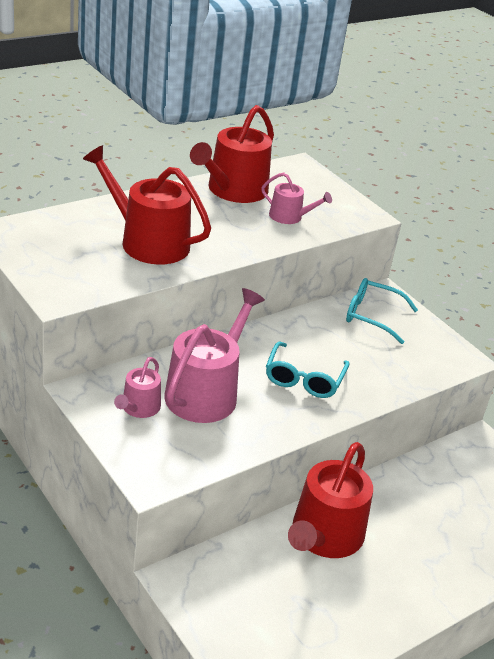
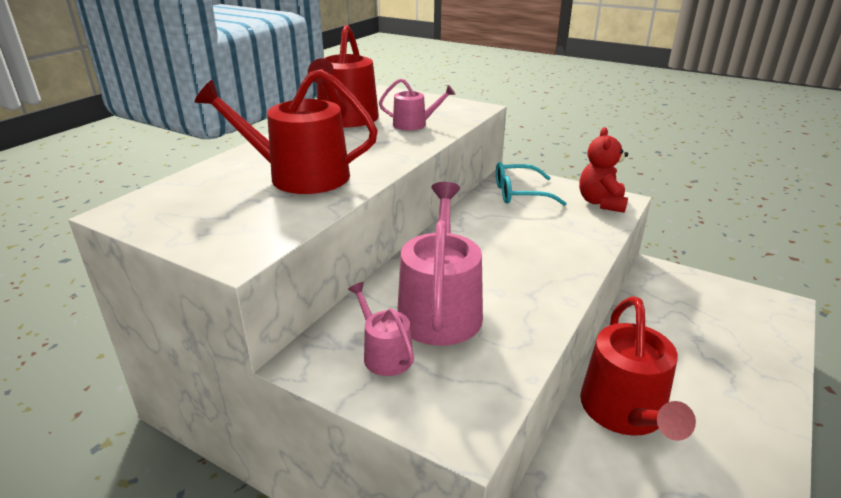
camera: 20 degrees left, 5 degrees down
(138, 408) = (384, 354): pink watering can -> pink watering can turned 150 degrees clockwise
(304, 379) = (517, 261): turquoise glasses -> none
(441, 354) = (601, 203): none -> red teddy bear

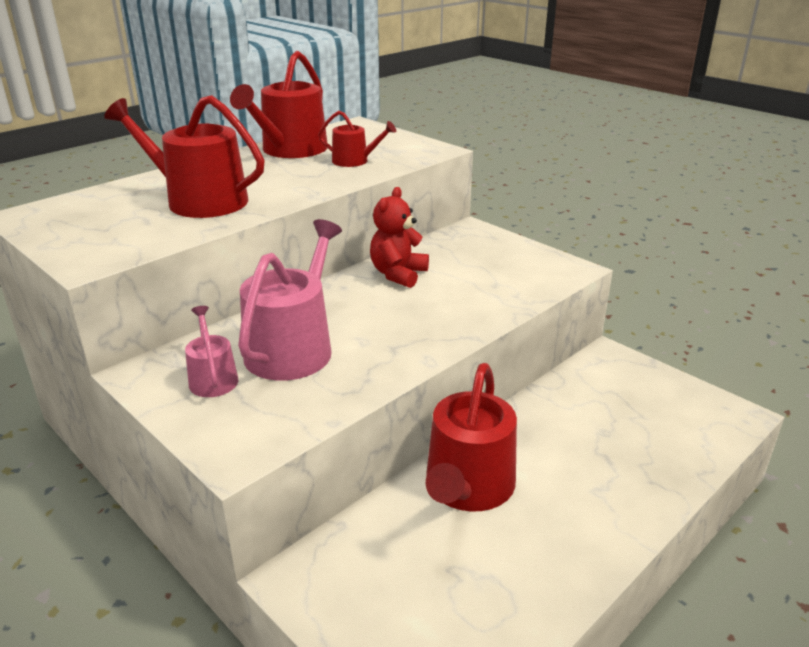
camera: 15 degrees right, 0 degrees up
(414, 124) = (355, 161): pink watering can -> red watering can
(520, 193) = (463, 248): turquoise glasses -> none
(601, 203) = (547, 269): red teddy bear -> red teddy bear (398, 274)

